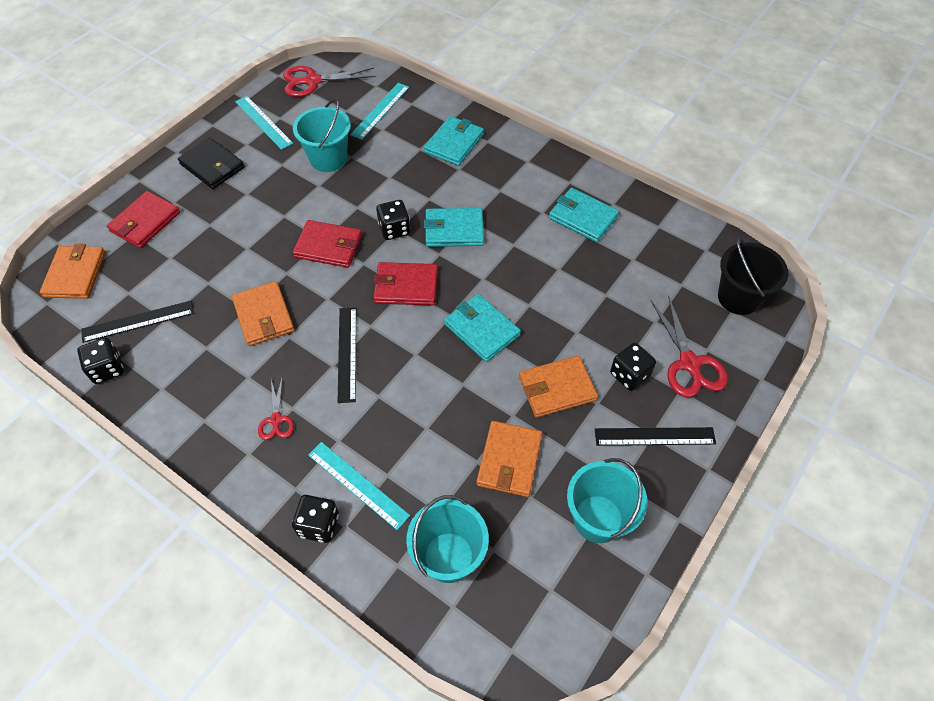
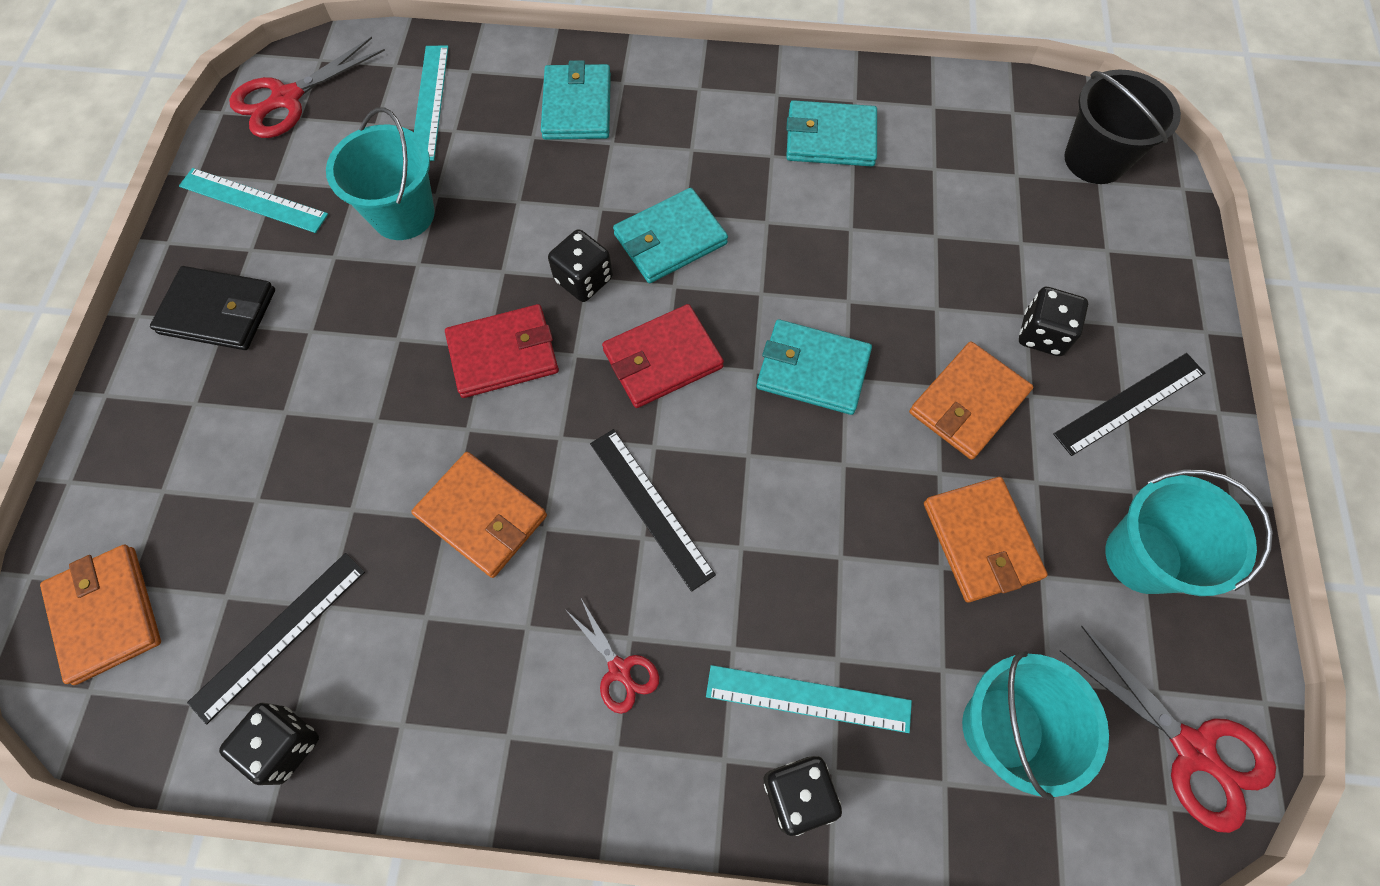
camera: 30 degrees left, 10 degrees up
(145, 222) = (168, 461): red wallet -> none
(689, 364) = (1101, 280): red scissors -> red scissors (1193, 750)

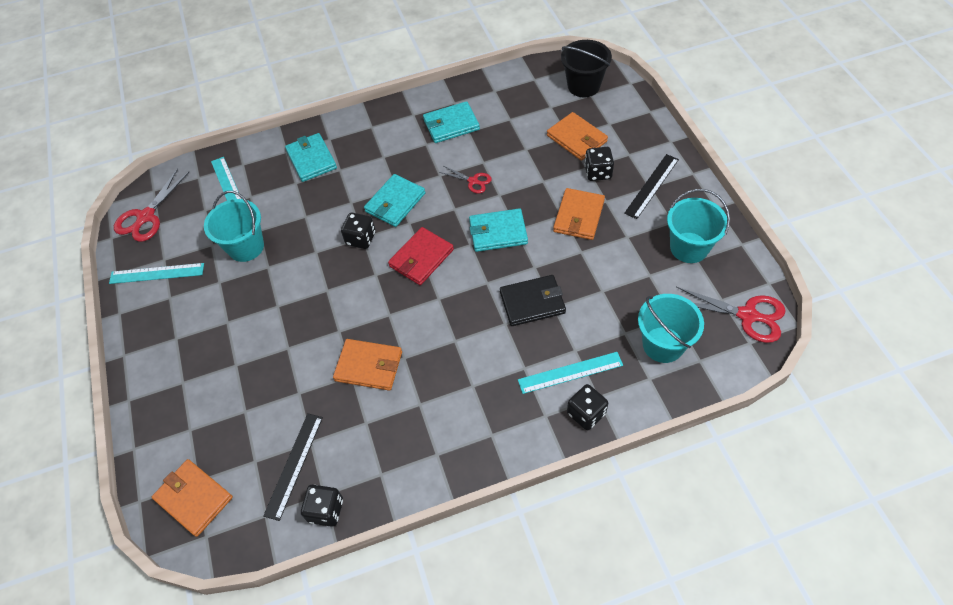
camera: 20 degrees left, 10 degrees down
(218, 311) = (169, 334): black wallet -> black wallet (532, 302)
(503, 354) = (338, 289): red wallet -> none
(619, 670) = (475, 401): red scissors -> red scissors (473, 181)
(651, 507) = (451, 325): black ruler -> none
(981, 541) = (614, 272): orange wallet -> orange wallet (577, 138)

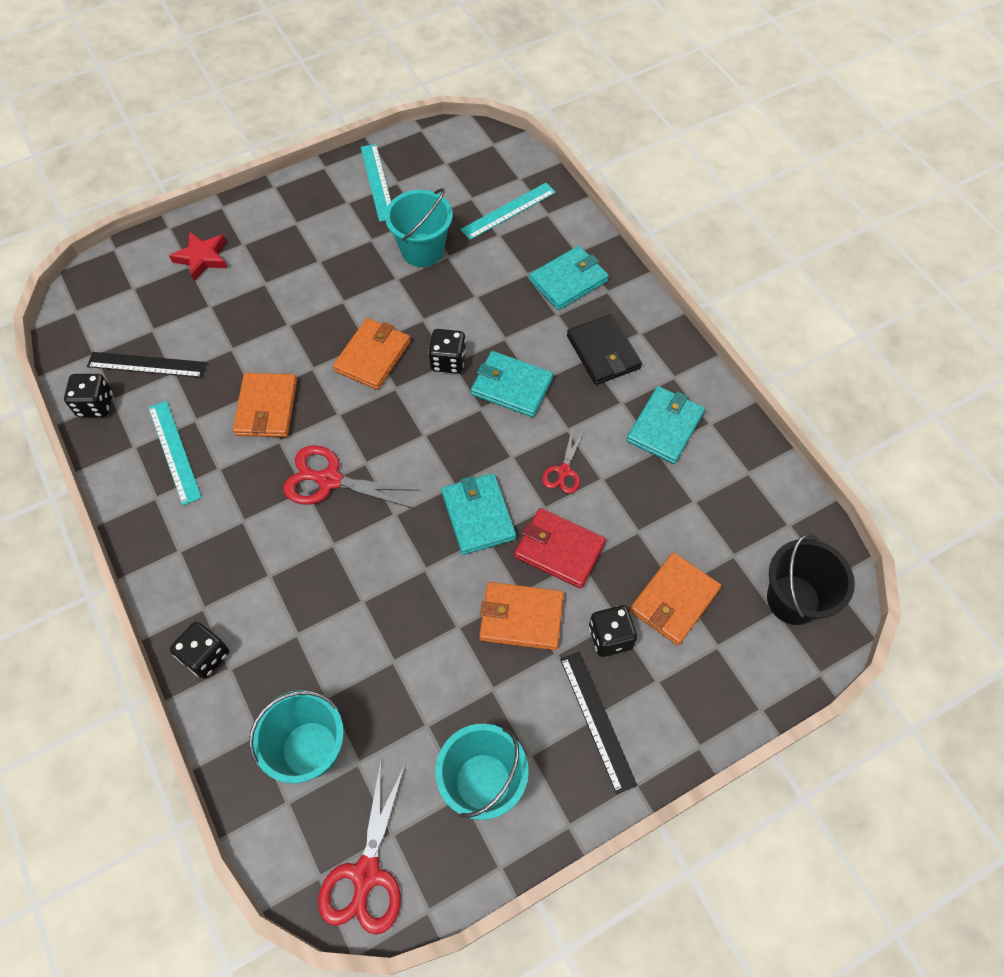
camera: 75 degrees right, 5 degrees up
(146, 217) = (453, 149): red scissors -> red scissors (329, 480)
(185, 417) = (202, 258): none -> red star
(194, 498) = (114, 290): orange wallet -> orange wallet (373, 356)
(421, 258) = (425, 432): red wallet -> red wallet (559, 549)
(451, 125) = (665, 427): turquoise wallet -> turquoise wallet turned 60 degrees clockwise
(532, 302) = (367, 573): black wallet -> black wallet (603, 352)
(570, 372) = (263, 631): turquoise ruler -> turquoise ruler (174, 451)
(652, 186) = (597, 720): black ruler -> black ruler turned 45 degrees clockwise

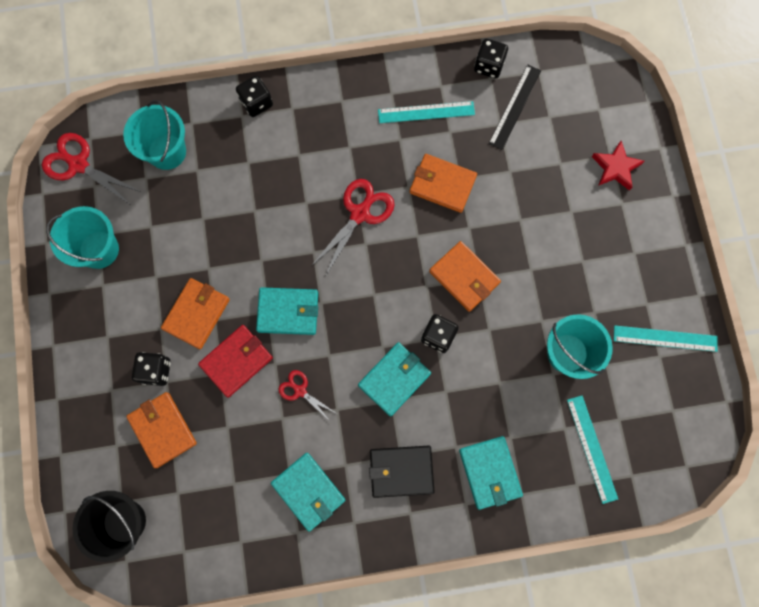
camera: 110 degrees right, 15 degrees up
(597, 720) = (104, 337): black ruler -> none

